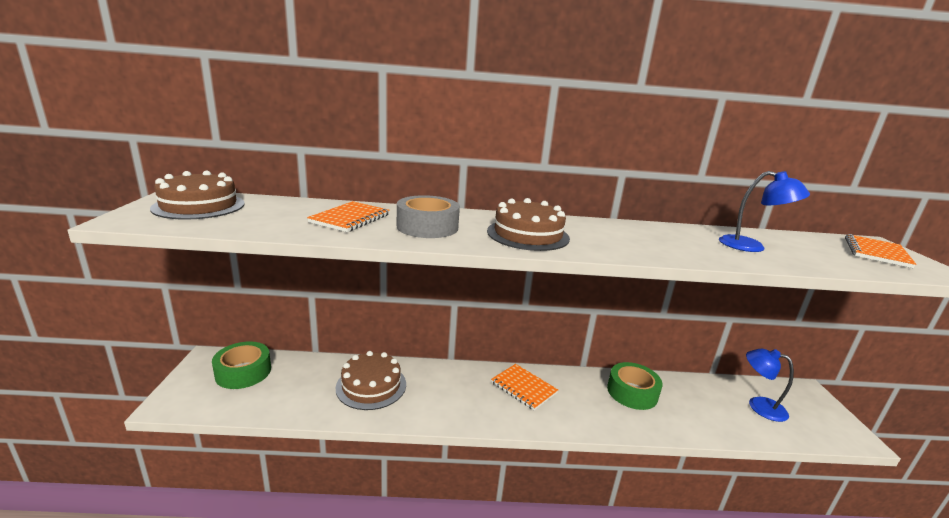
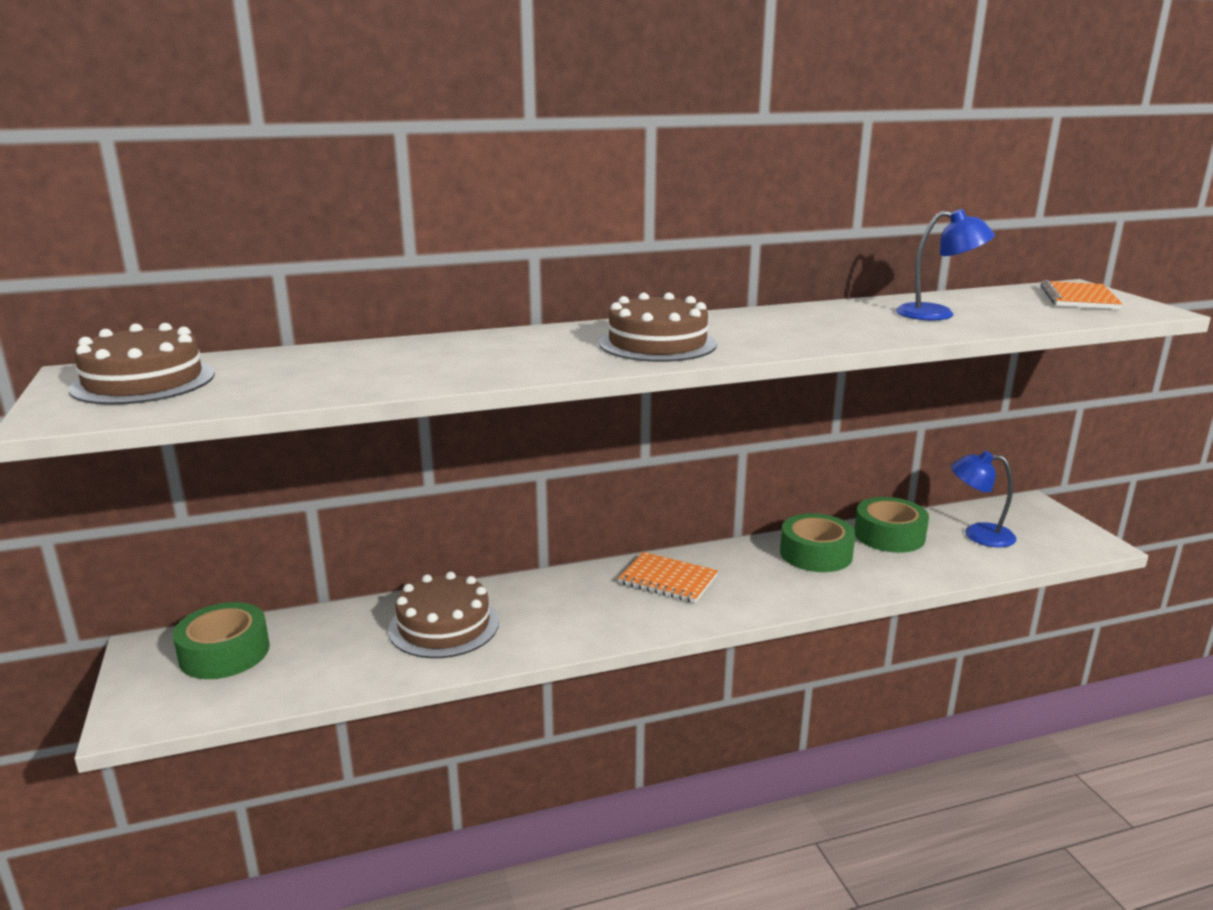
camera: 15 degrees left, 0 degrees up
(350, 218) = (396, 362): orange notebook -> none
(427, 227) = (515, 355): grey tape -> none
(690, 390) = (889, 535): none -> green tape

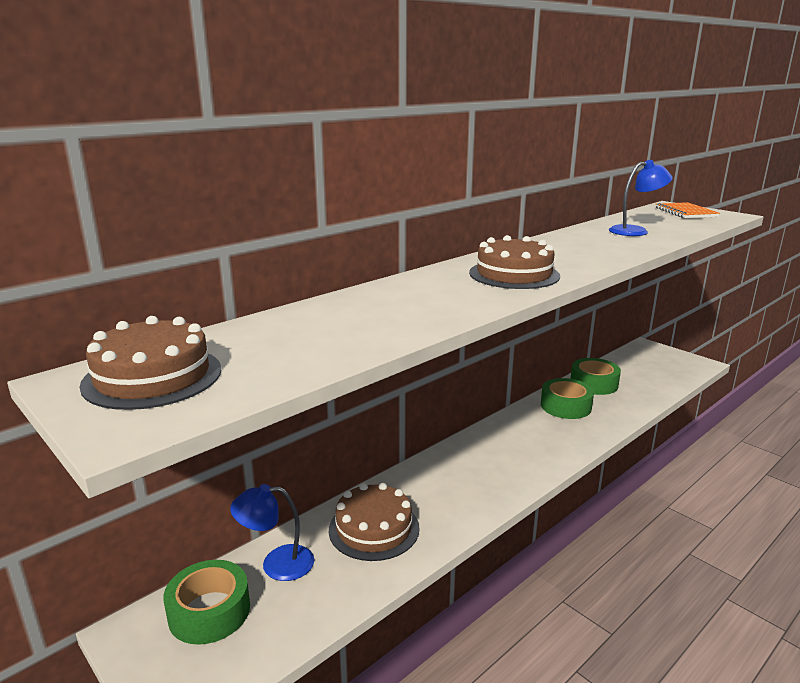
camera: 25 degrees left, 0 degrees up
(668, 580) = (495, 448): orange notebook -> none
(978, 534) = (639, 371): blue lamp -> blue lamp (277, 564)

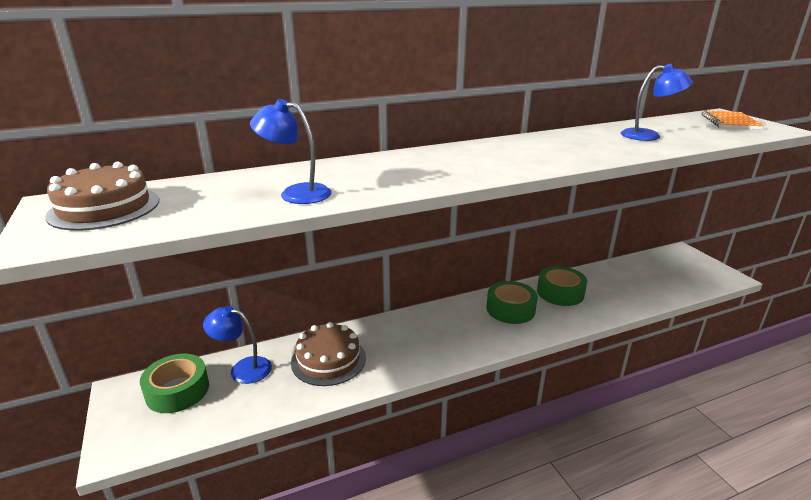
camera: 20 degrees right, 5 degrees up
(368, 327) = (296, 193): none -> blue lamp
(514, 274) = (475, 163): brown cake -> none
(594, 383) = (602, 277): green tape -> green tape (510, 309)

